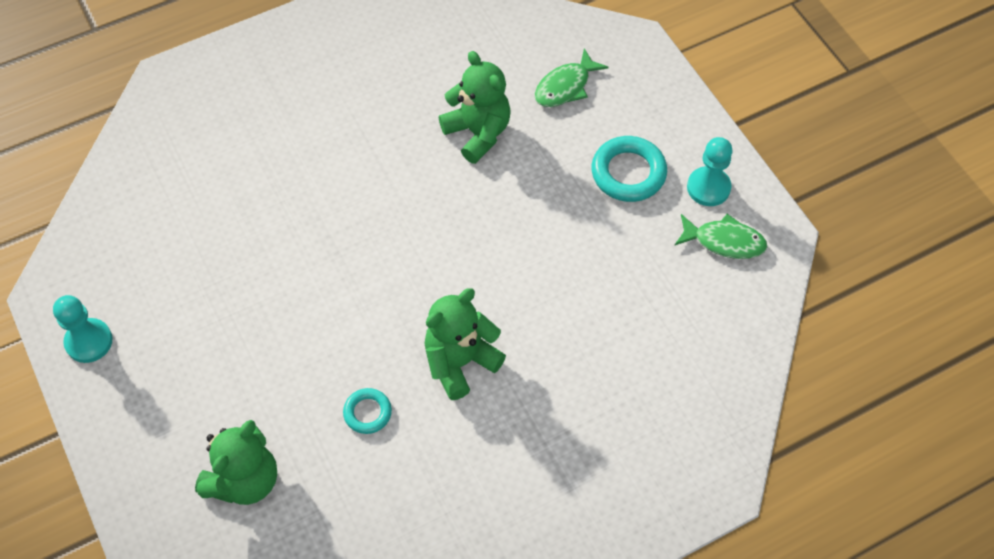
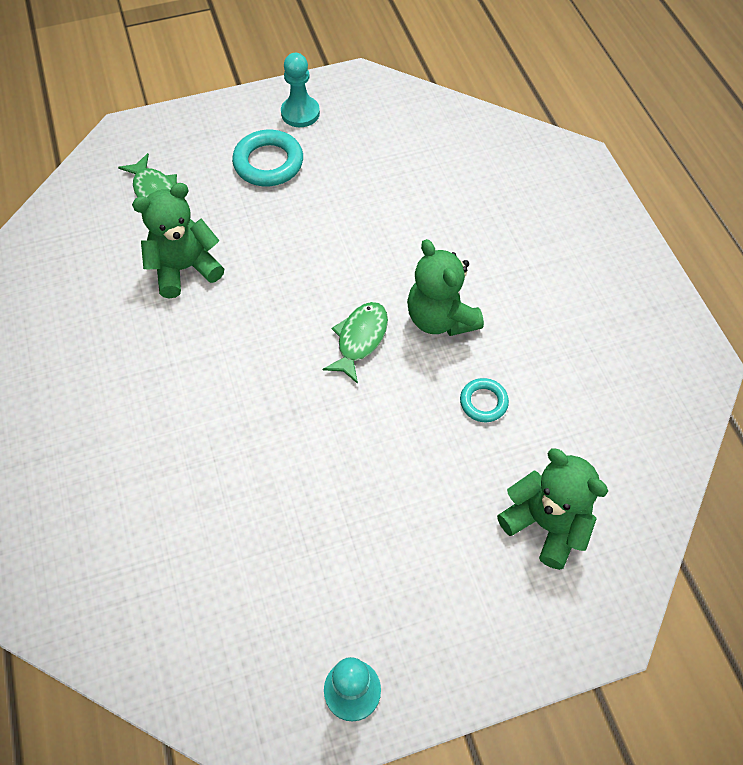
camera: 80 degrees left, 0 degrees up
(724, 241) = (356, 113): green fish -> green fish (360, 339)

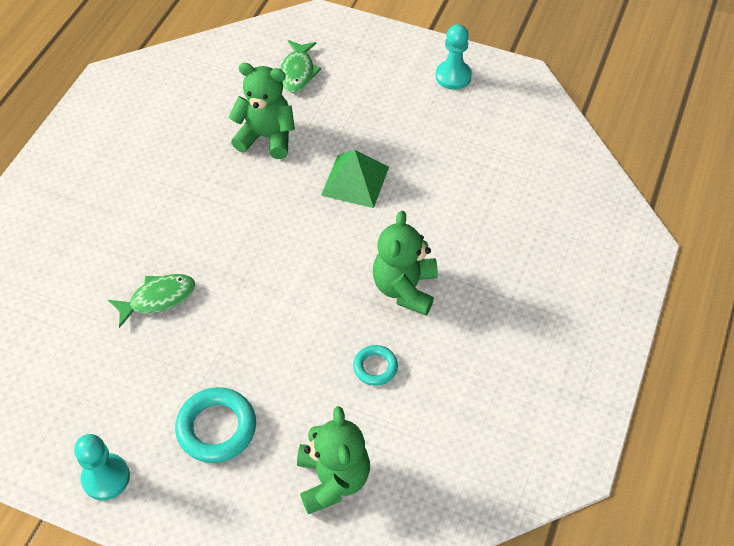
camera: 40 degrees right, 5 degrees down
(268, 163) = (394, 99): turquoise ring -> turquoise ring (216, 428)
(306, 255) = (355, 181): none -> green pyramid
(360, 339) = (334, 263): green fish -> green fish (158, 298)

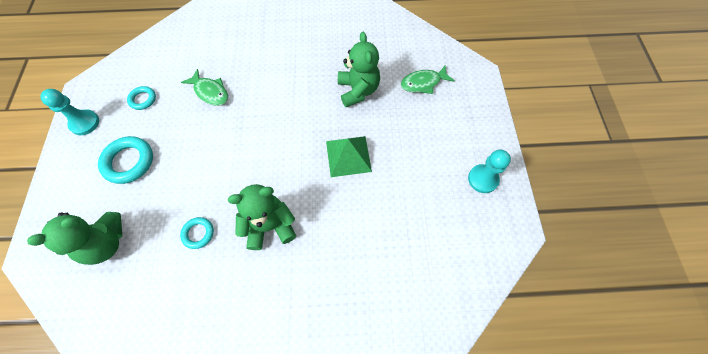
camera: 65 degrees right, 10 degrees up
(113, 388) = (143, 99): none -> turquoise ring

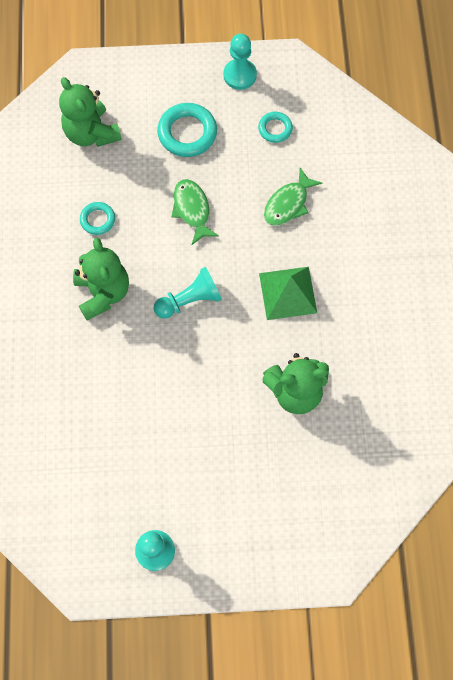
camera: 90 degrees right, 5 degrees up
(283, 158) = (190, 300): none -> turquoise pawn
(348, 156) = (192, 378): green pyramid -> green pyramid (288, 293)
(423, 83) = (311, 484): green fish -> green fish (192, 210)

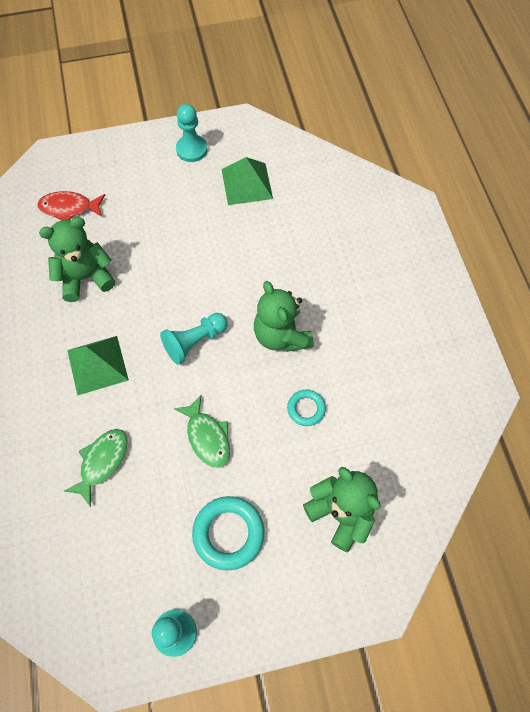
camera: 170 degrees right, 5 degrees down
(98, 485) = (246, 183): none -> green pyramid
(275, 129) = (123, 558): turquoise ring -> none
(311, 486) = (69, 208): none -> red fish

